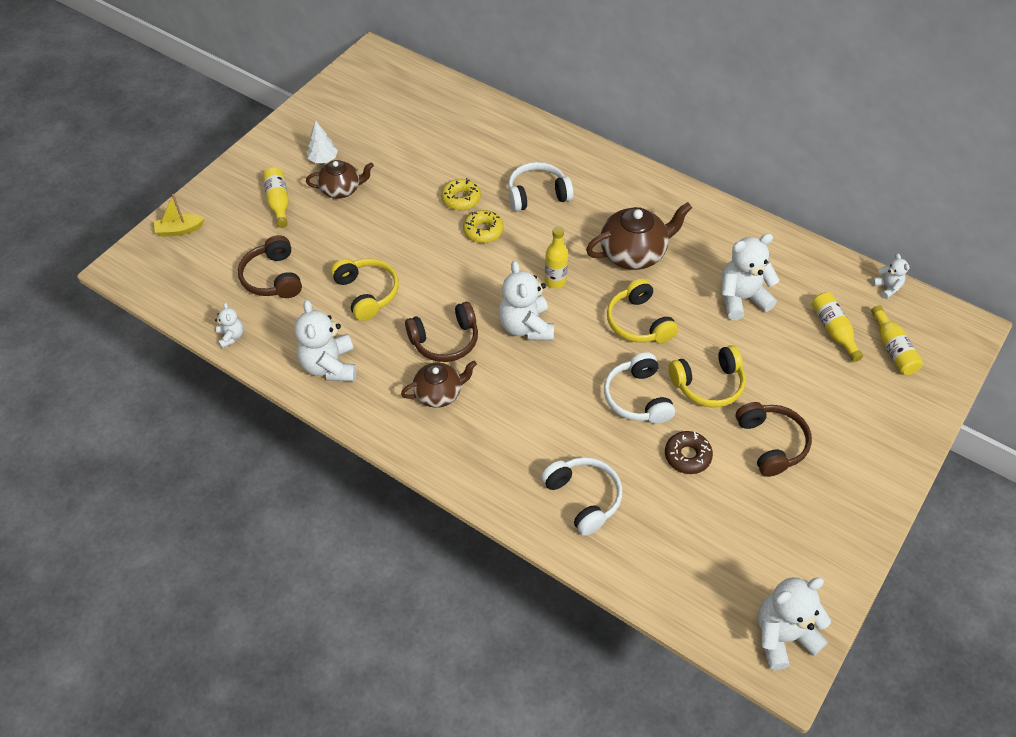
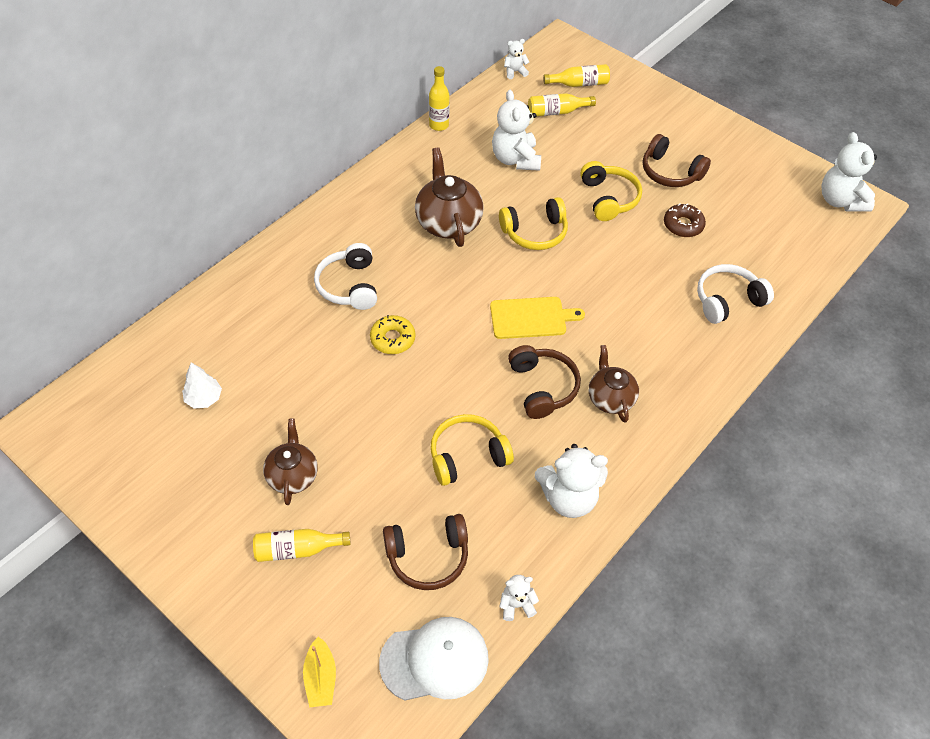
camera: 85 degrees left, 0 degrees up
(189, 291) = (435, 660): none -> white cap
(323, 159) = (231, 494): white tree -> white tree (204, 398)
(461, 199) = (339, 354): yellow donut -> none
(526, 327) = (531, 318): white teddy bear -> yellow cutting board
(555, 281) = (474, 287): yellow bottle -> yellow bottle (439, 125)
(637, 398) = (621, 247): white headphones -> none
(771, 443) = (670, 172): brown headphones -> brown headphones turned 135 degrees counterclockwise

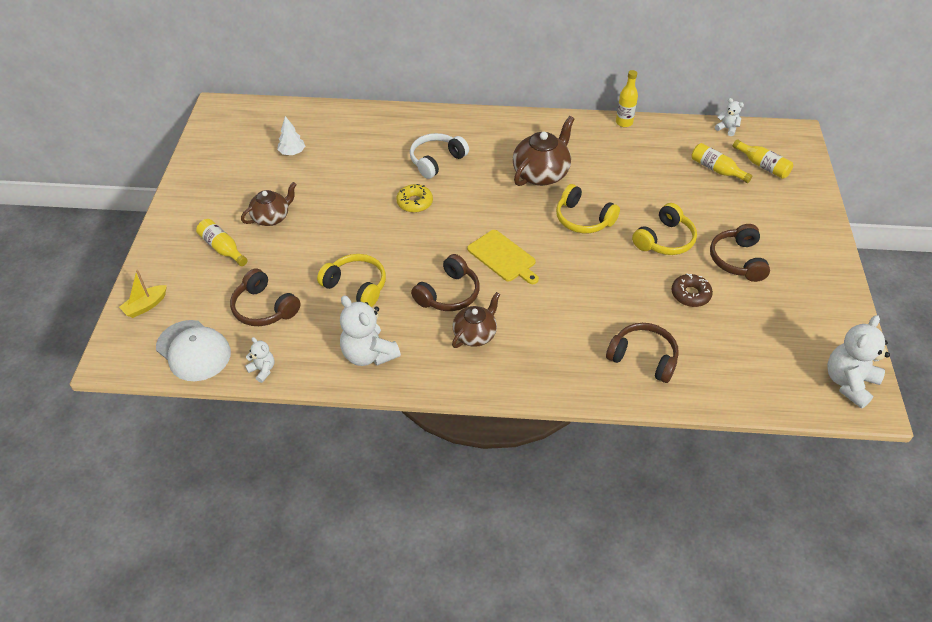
camera: 55 degrees right, 5 degrees down
(515, 159) = (640, 174): white teddy bear -> none
(727, 300) = (643, 358): white headphones -> brown headphones

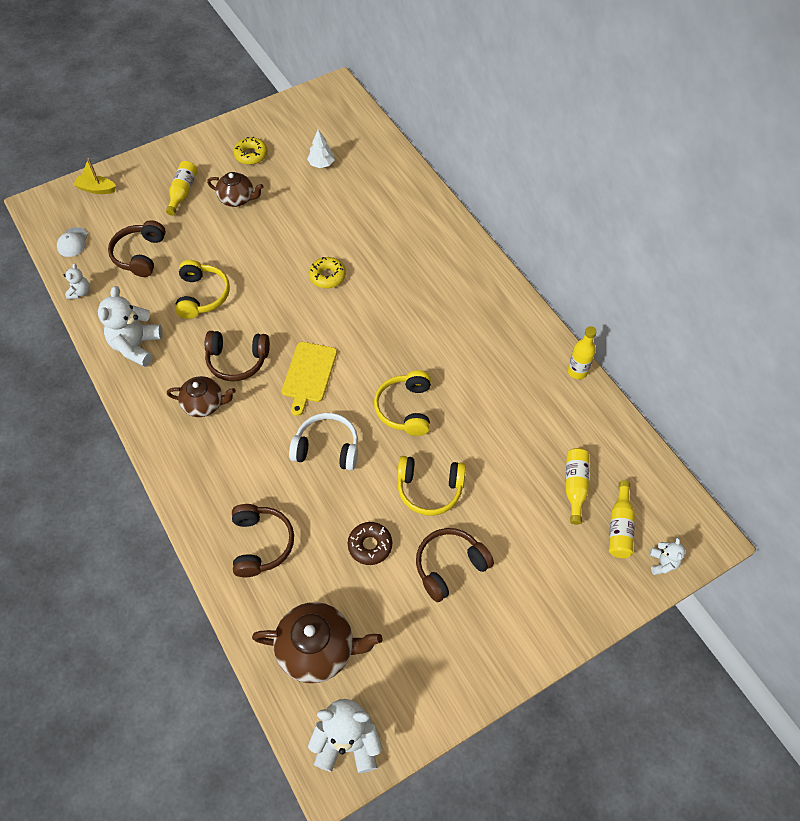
camera: 55 degrees right, 10 degrees up
(193, 350) = (73, 242): white cap -> white cap, size x0.53
(231, 187) = (251, 155): none -> yellow donut
(436, 161) = (393, 260): white headphones -> white headphones (327, 448)
(541, 174) = (441, 344): brown teapot -> brown teapot (318, 649)
(727, 129) = (653, 466): white teddy bear -> white teddy bear (662, 563)

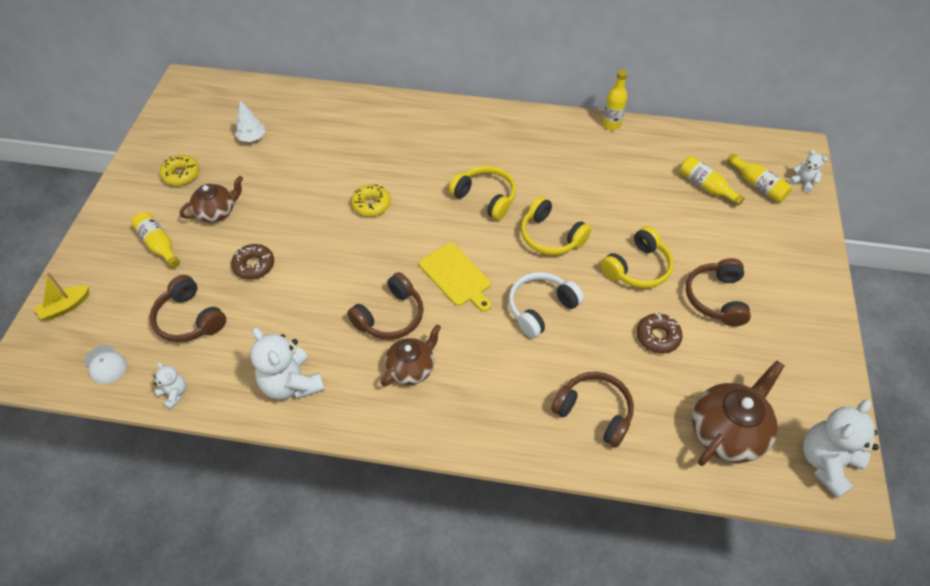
camera: 50 degrees left, 5 degrees down
(202, 295) = (292, 300): yellow headphones -> yellow headphones (485, 198)
(211, 253) = (254, 265): none -> brown donut

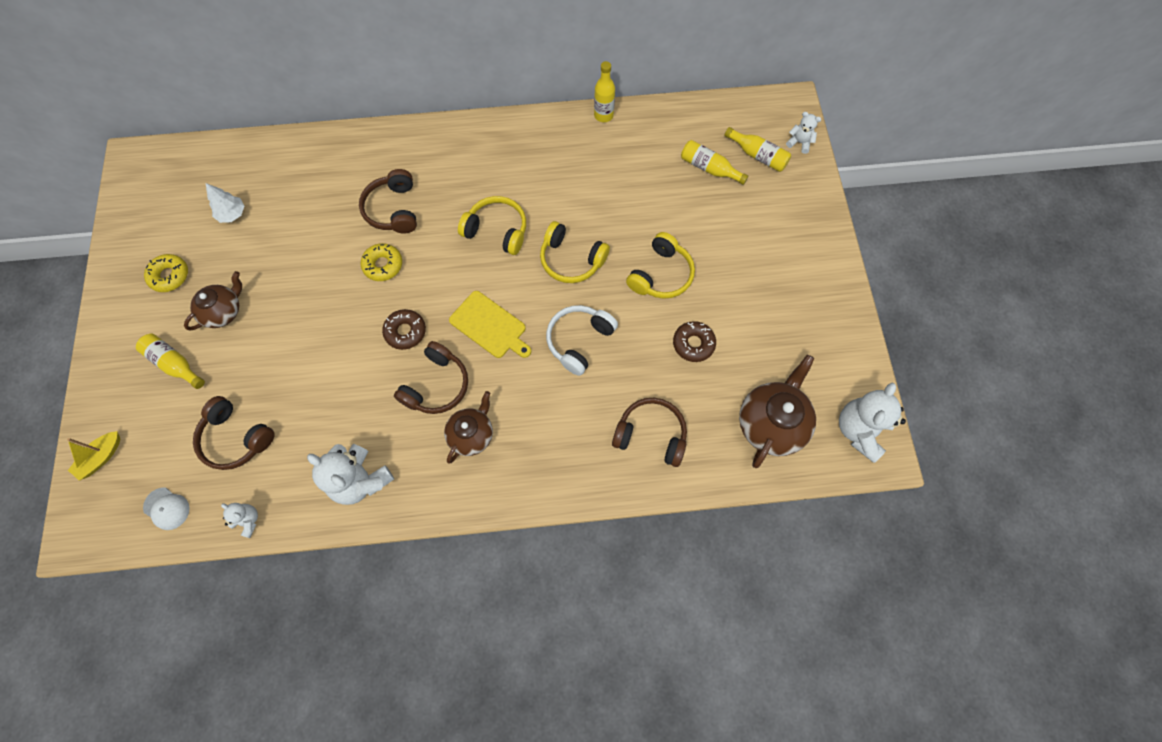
camera: 15 degrees left, 15 degrees up
(254, 265) = (283, 363): brown donut -> brown donut (405, 332)
(716, 298) = (739, 290): brown headphones -> brown headphones (393, 209)

